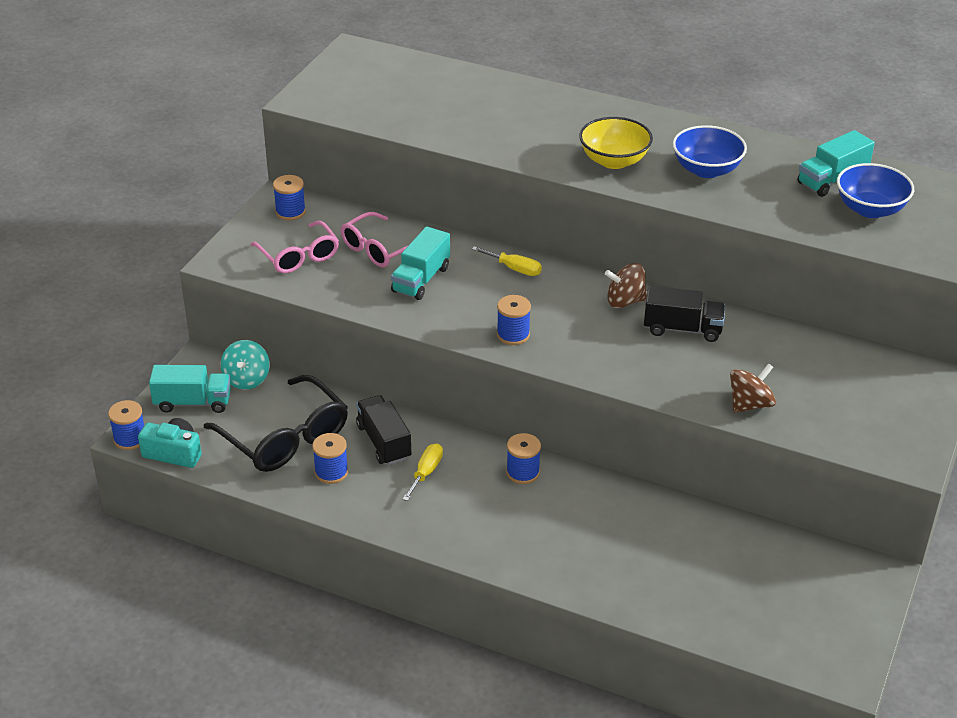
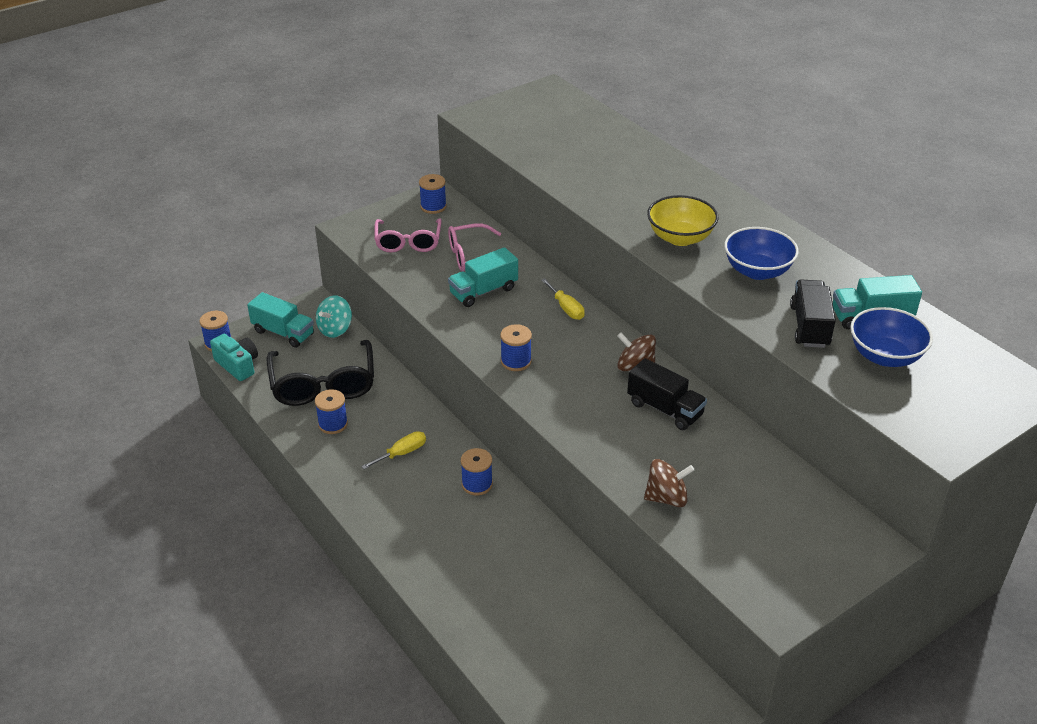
camera: 30 degrees right, 0 degrees up
(384, 442) = (391, 416): black truck -> black truck (809, 326)

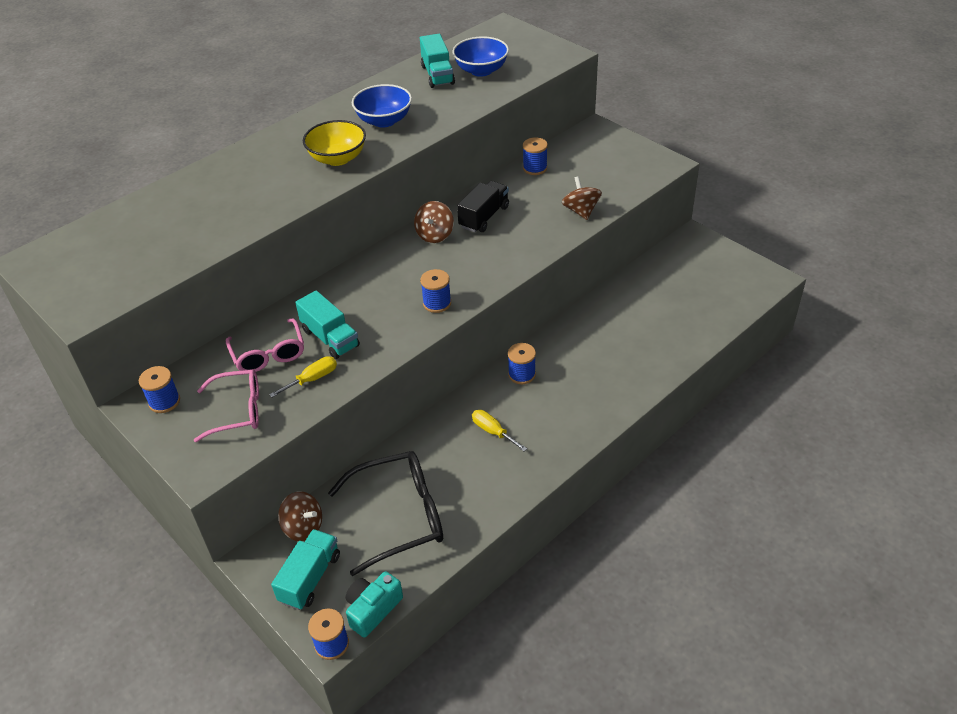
camera: 95 degrees left, 5 degrees up
(333, 424) = (461, 494): blue spool -> blue spool (535, 168)
(335, 329) = (303, 527): turquoise spinning top -> brown spinning top
(566, 308) = (355, 281): yellow screwdriver -> yellow screwdriver (312, 379)
(809, 326) = (453, 98): black truck -> none

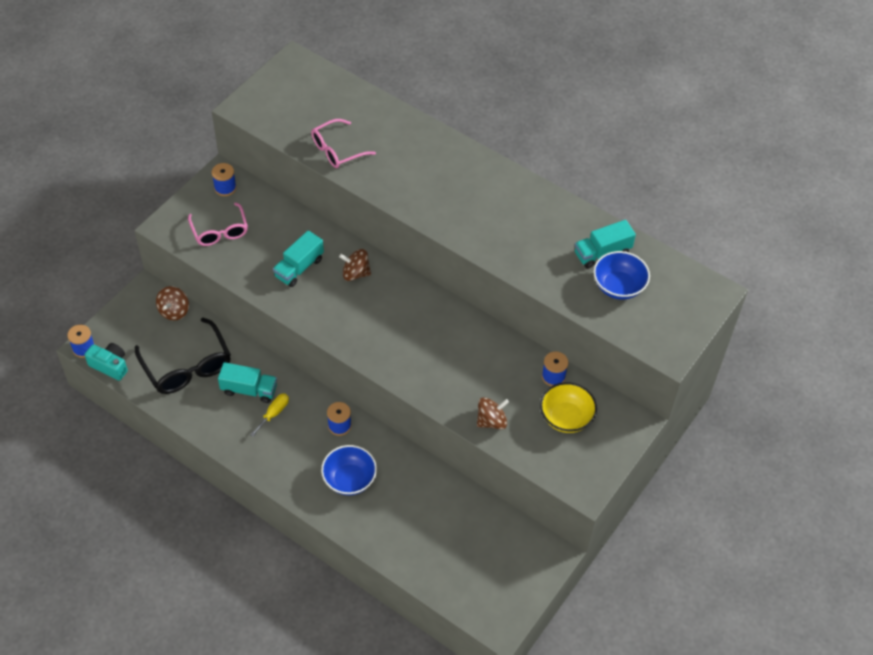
camera: 75 degrees right, 10 degrees up
(268, 354) = (278, 234): pink glasses -> pink glasses (337, 150)
(310, 578) = (133, 325): turquoise truck -> turquoise truck (249, 390)
(312, 379) = (254, 267): yellow screwdriver -> none
(337, 158) = (449, 207): yellow bowl -> yellow bowl (566, 418)
(384, 121) = (513, 227): blue bowl -> blue bowl (349, 479)
(435, 235) = (436, 313): brown spinning top -> brown spinning top (355, 273)
(437, 303) = (348, 329): blue spool -> none
(484, 217) = (468, 346): black truck -> none

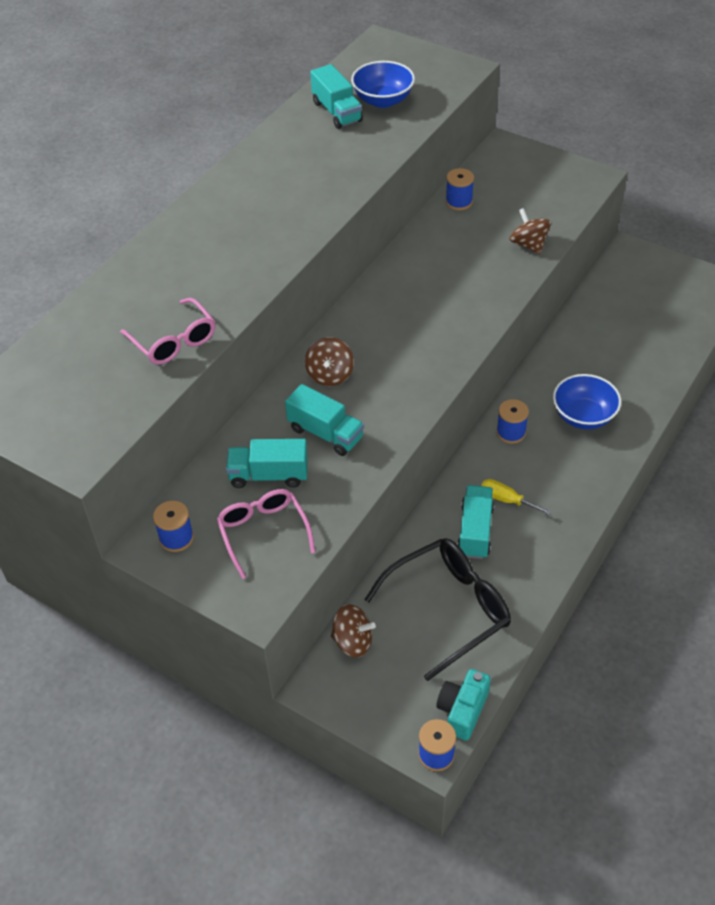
camera: 90 degrees left, 5 degrees down
(220, 231) = (263, 532): pink glasses -> pink glasses turned 90 degrees counterclockwise
(267, 235) = (269, 475): none -> turquoise truck
(566, 418) = (510, 191): yellow bowl -> none

